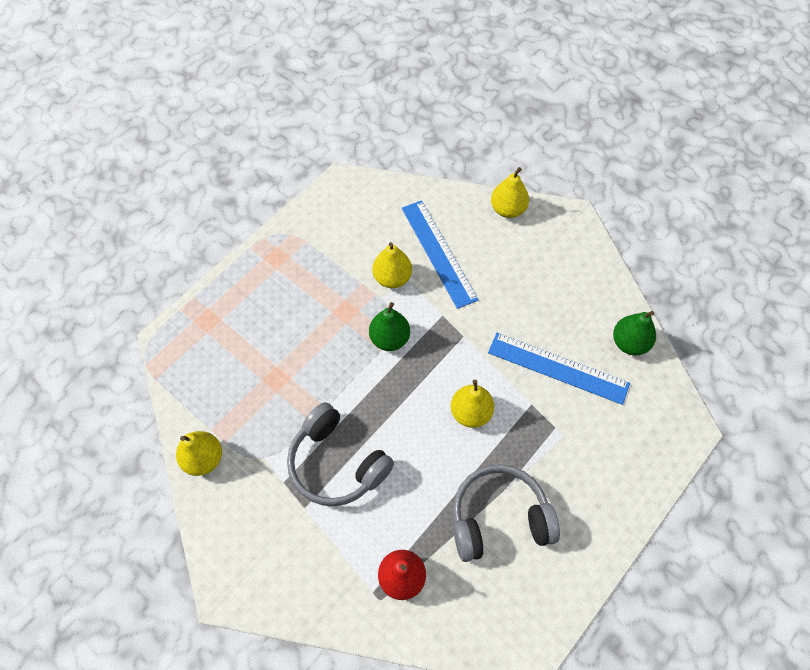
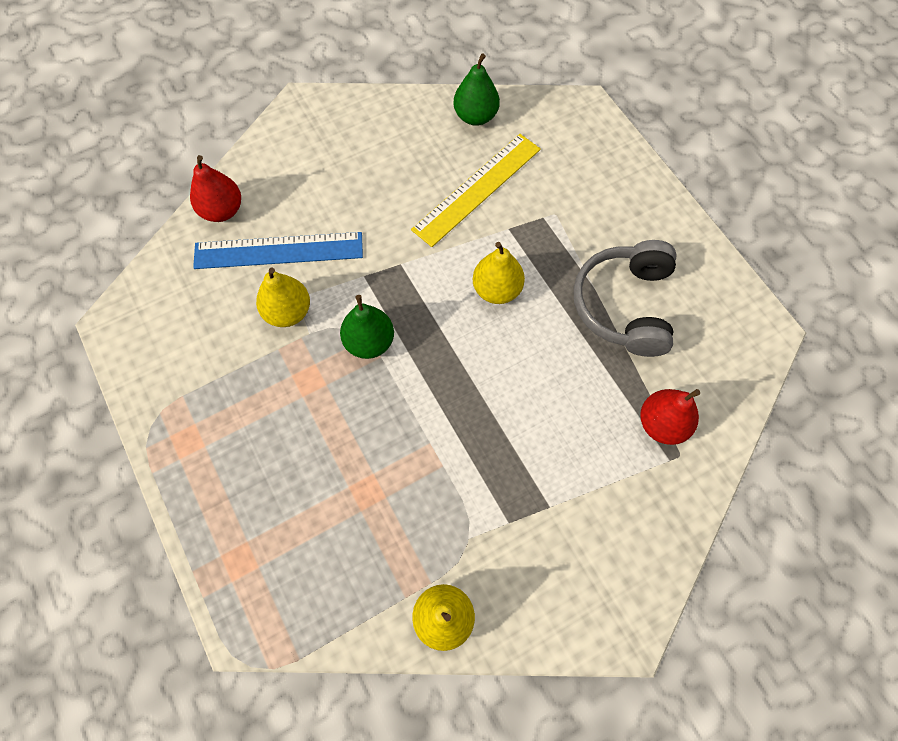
camera: 70 degrees left, 5 degrees up
(336, 464) = (507, 453): grey headphones -> none
(455, 205) = (222, 210): none -> red pear
(508, 209) = (258, 160): yellow pear -> none
(558, 368) = (477, 189): blue ruler -> yellow ruler

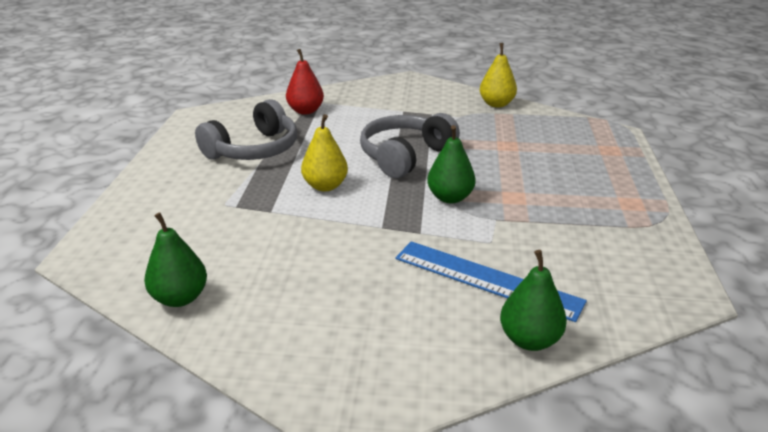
camera: 145 degrees left, 35 degrees down
(222, 210) = (529, 340): red pear -> green pear
(288, 312) = (506, 237): yellow pear -> none
(464, 392) = (405, 156): none -> grey headphones
(477, 189) = (259, 244): yellow ruler -> none

